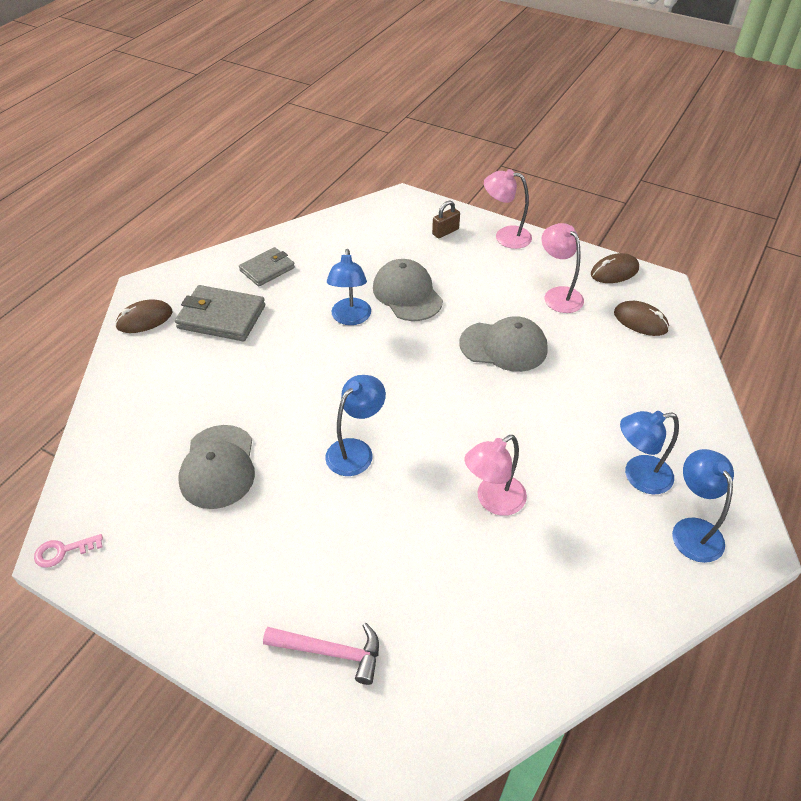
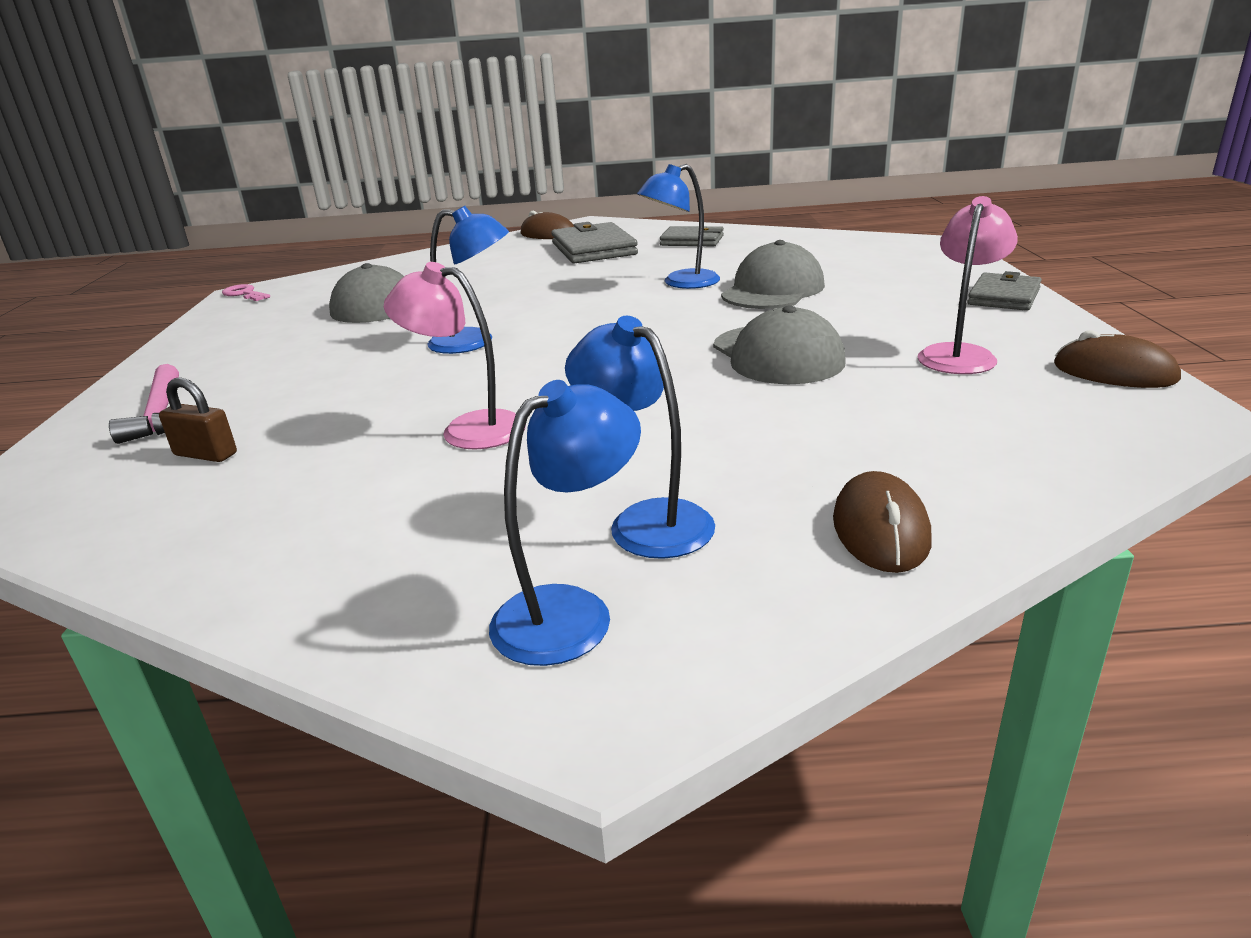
camera: 60 degrees right, 20 degrees down
(445, 232) = (929, 272): brown padlock -> brown padlock (205, 454)
(505, 236) = (1003, 297): pink lamp -> grey wallet
(640, 321) = (1040, 422): brown mouse -> brown mouse (880, 530)

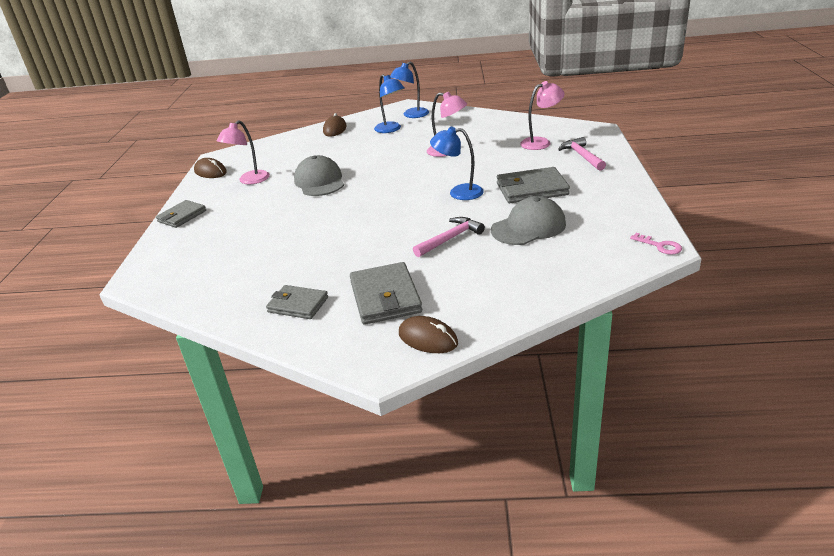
camera: 175 degrees left, 5 degrees up
(205, 454) = (541, 142): brown padlock -> pink lamp
(338, 349) = (532, 189): none -> grey wallet
(508, 290) = (450, 238): none -> pink hammer
(681, 283) = (335, 239): blue lamp -> none
(773, 290) = (286, 228): grey cap -> none

